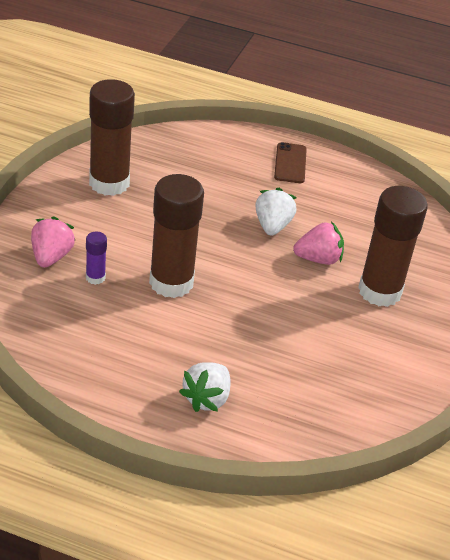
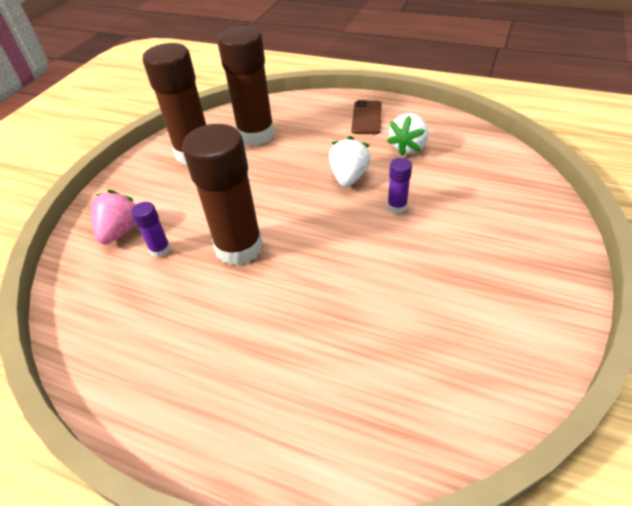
camera: 10 degrees right, 5 degrees up
(207, 399) = (262, 399): white strawberry -> white strawberry (408, 147)
(318, 259) = (397, 206): pink strawberry -> purple glue stick
(379, 291) = (466, 236): brown glue stick -> brown glue stick (256, 134)

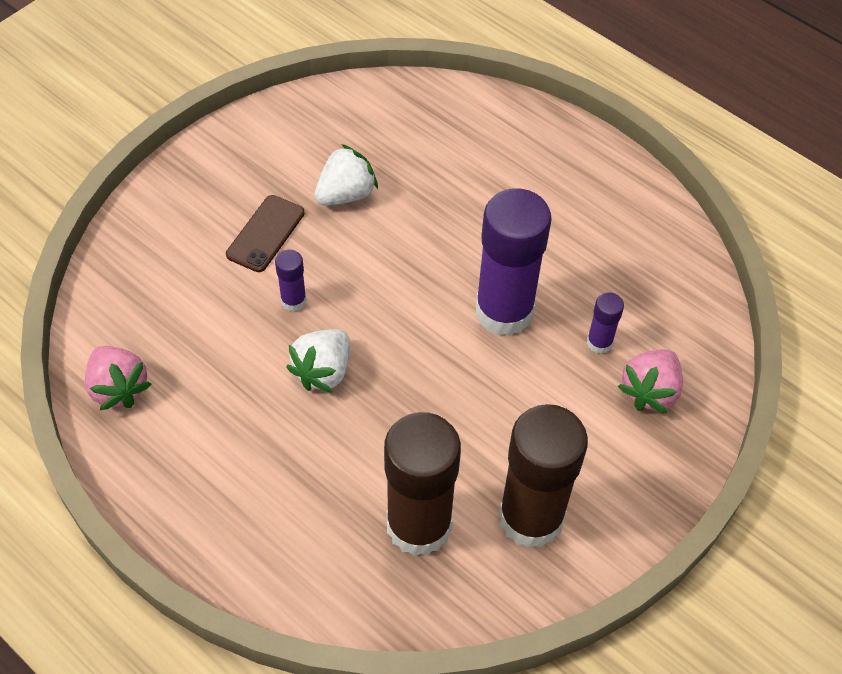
camera: 165 degrees left, 10 degrees up
(239, 247) = (504, 311): brown glue stick -> purple glue stick
(367, 118) = (221, 493): brown phone -> brown phone (265, 234)
(408, 147) = (207, 395): white strawberry -> white strawberry (346, 194)
(461, 136) = (118, 388): none -> pink strawberry

